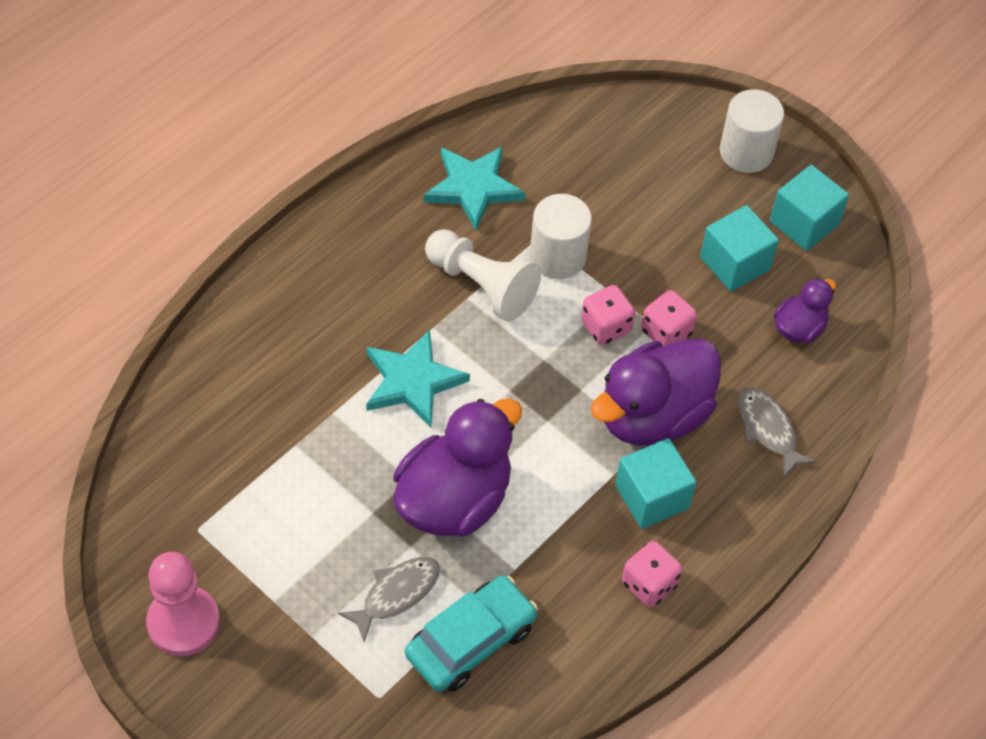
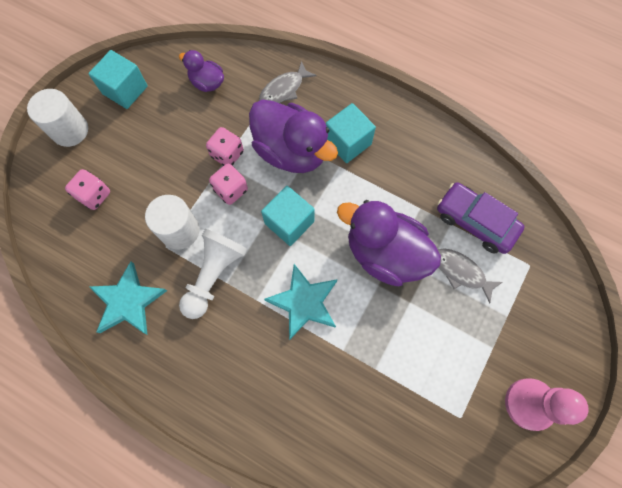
camera: 100 degrees left, 15 degrees up
(470, 641) = (475, 222): turquoise car -> purple car
(649, 584) = (405, 134): pink dice -> pink dice (94, 195)
(735, 263) = (165, 124): turquoise cube -> turquoise cube (289, 222)

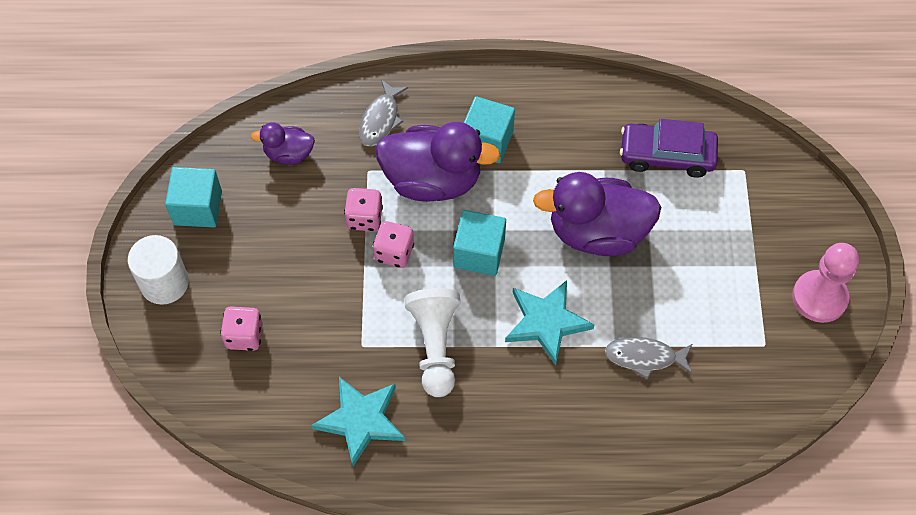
camera: 30 degrees left, 10 degrees down
(180, 231) = (367, 322): white cylinder -> none
(461, 272) = (683, 211): grey fish -> grey fish (644, 357)

